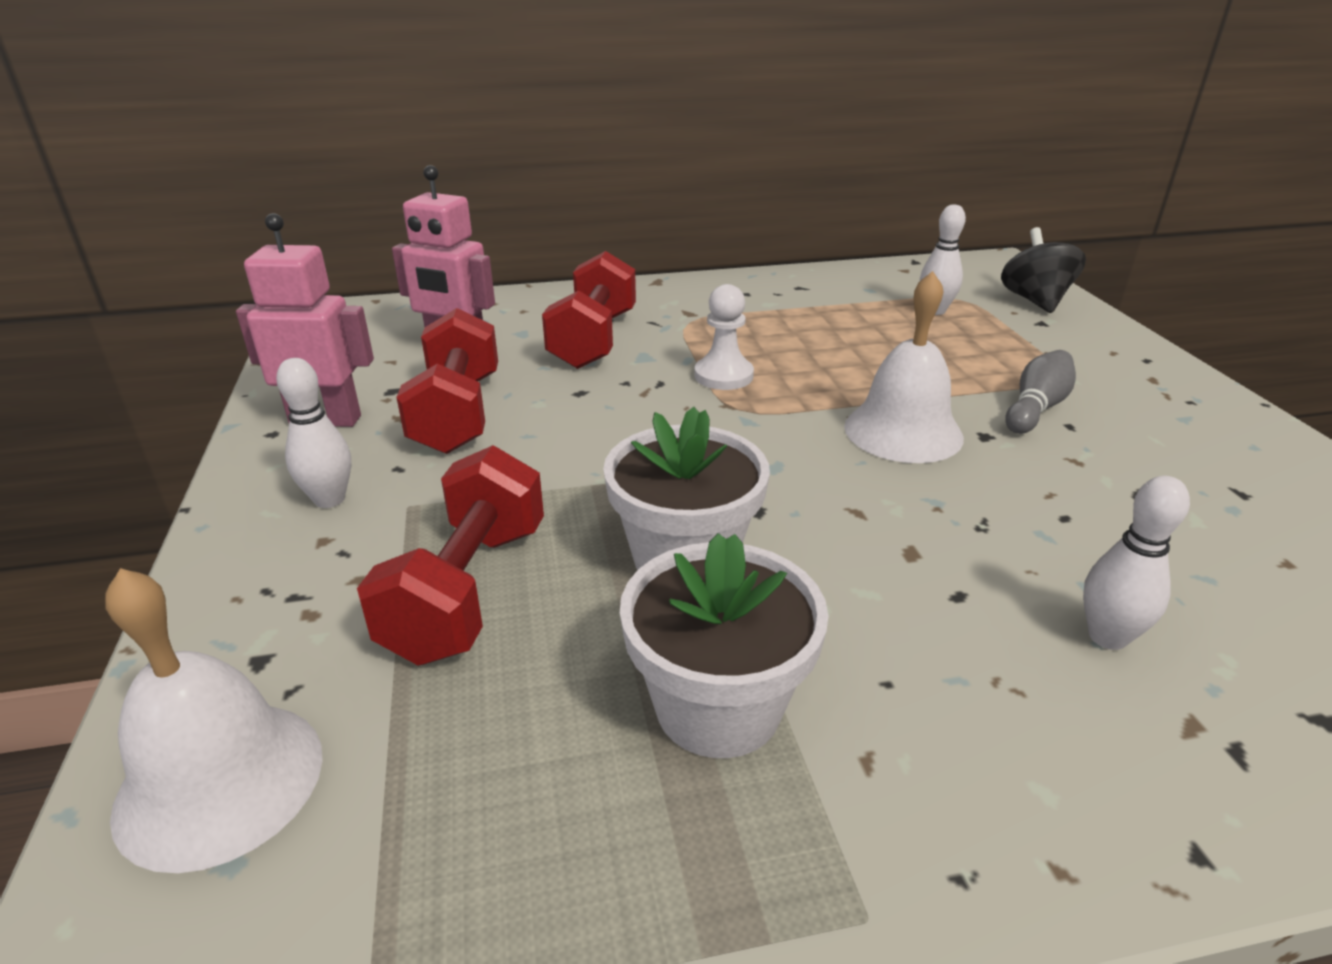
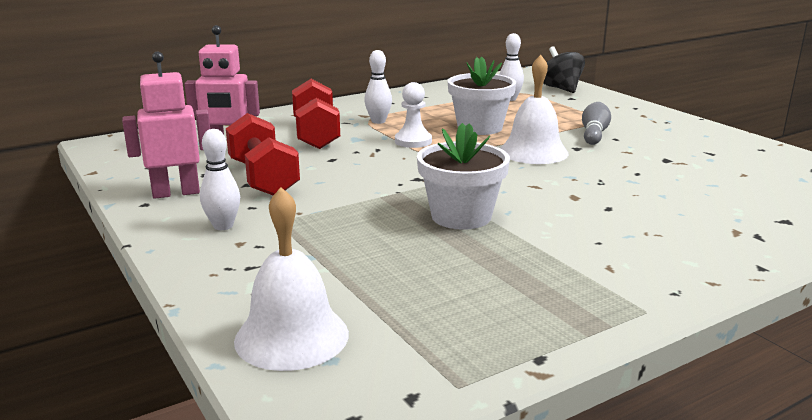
camera: 20 degrees left, 10 degrees down
(468, 591) = (353, 247): red dumbbell -> none
(718, 706) = (526, 263): white flower pot -> white flower pot (479, 127)
(1107, 637) = (684, 210): white bowling pin -> white bowling pin (378, 121)

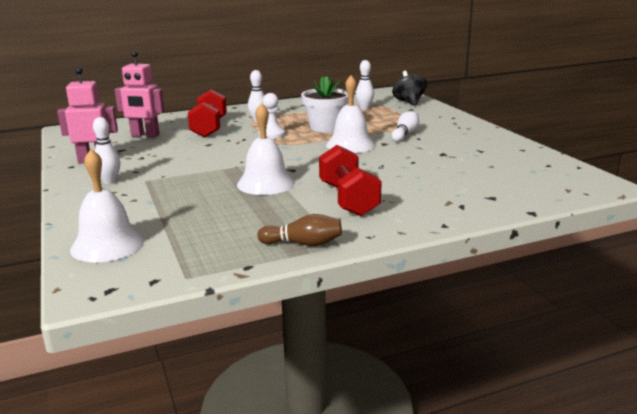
camera: 10 degrees right, 0 degrees up
(263, 178) = (155, 154): red dumbbell -> red dumbbell (348, 199)
(461, 216) = (265, 183): white flower pot -> white bell
(592, 312) = (303, 244): none -> brown bowling pin
(594, 134) = (405, 134): grey bowling pin -> white bowling pin

